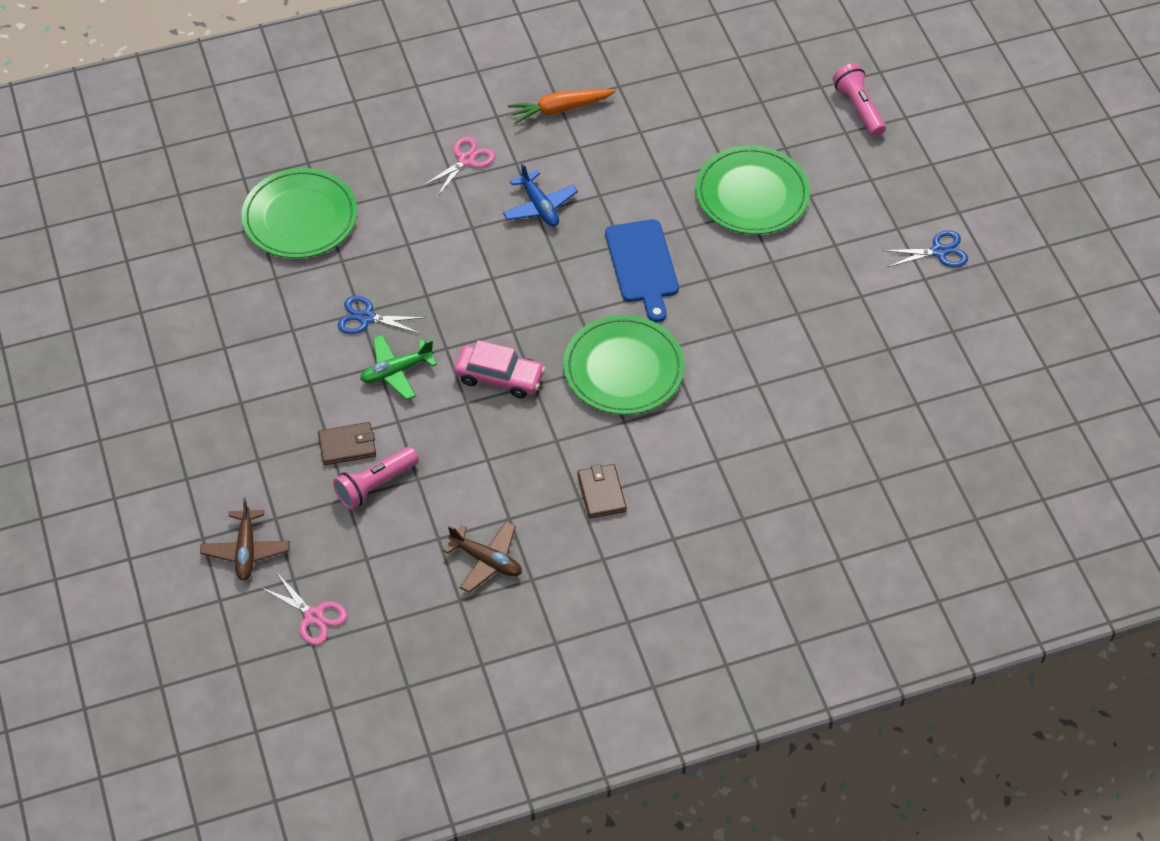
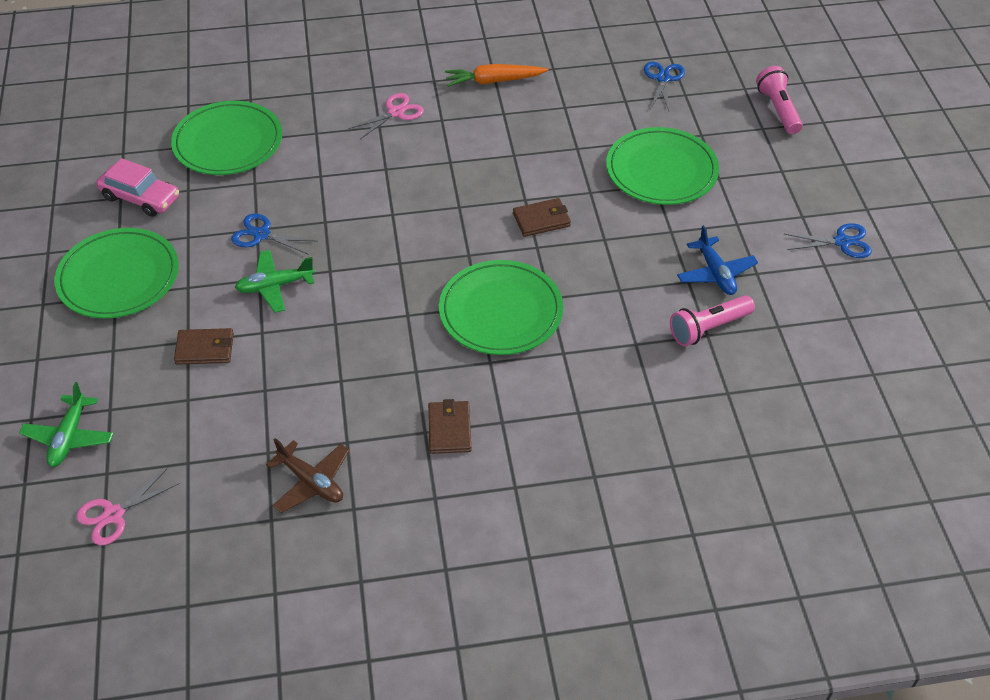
camera: 10 degrees right, 5 degrees down
(237, 383) = (119, 277): none -> green plate
(246, 550) = (69, 437): brown plane -> green plane
(313, 616) = (113, 514): pink scissors -> pink scissors turned 90 degrees clockwise
(375, 485) = (220, 390): pink flashlight -> pink flashlight (708, 328)
(499, 377) = (374, 304): pink car -> pink car (140, 197)
(539, 206) = (454, 158): blue plane -> blue plane (715, 273)
(643, 265) = (541, 220): blue cutting board -> brown wallet
(735, 85) = (663, 79): none -> blue scissors

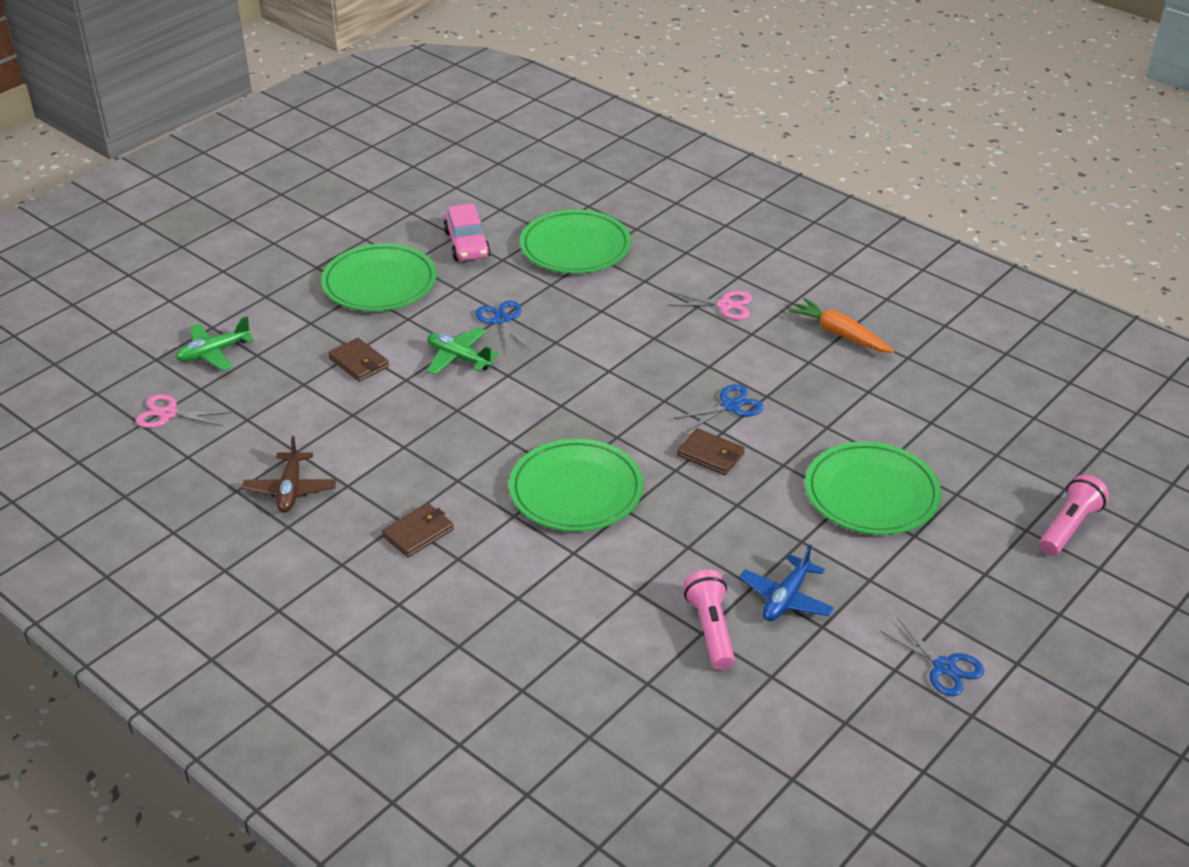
camera: 50 degrees right, 10 degrees down
(663, 79) = (996, 429): blue scissors -> blue scissors (730, 406)
(708, 328) = (710, 629): pink flashlight -> pink flashlight turned 60 degrees clockwise

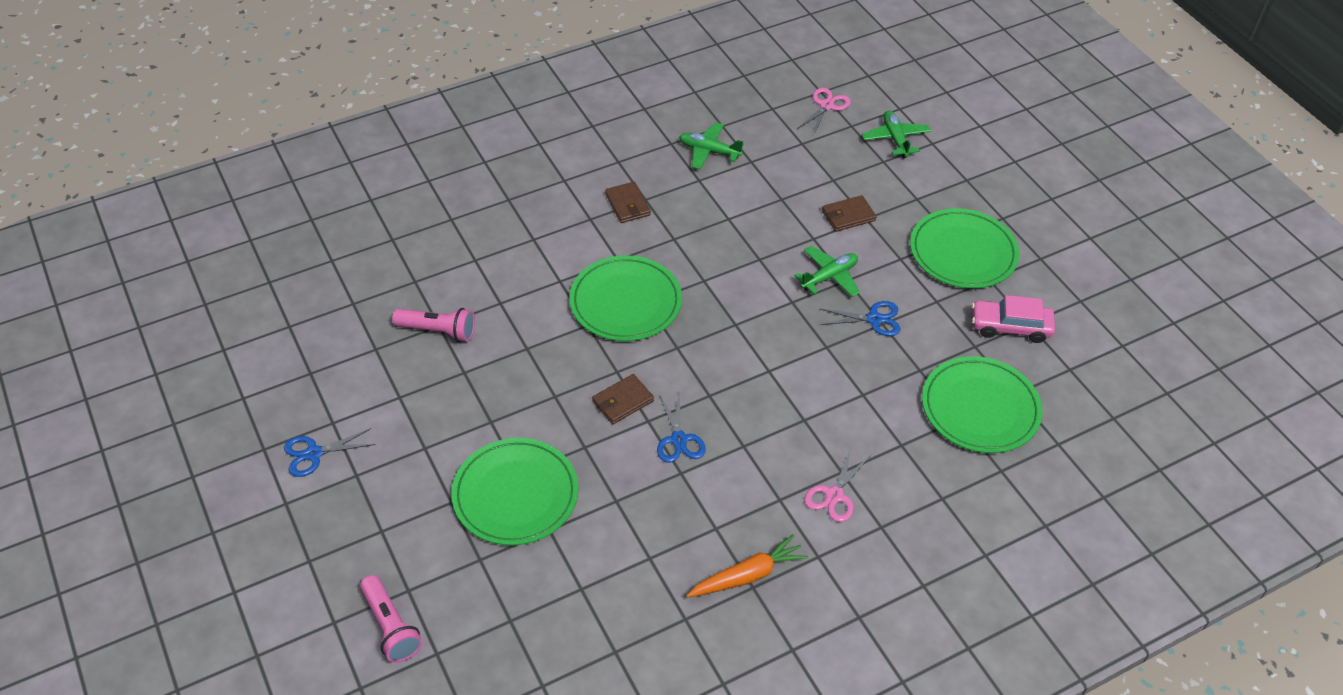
camera: 110 degrees right, 10 degrees up
(290, 489) = (709, 151): brown plane -> green plane
(786, 598) = (439, 386): blue plane -> none

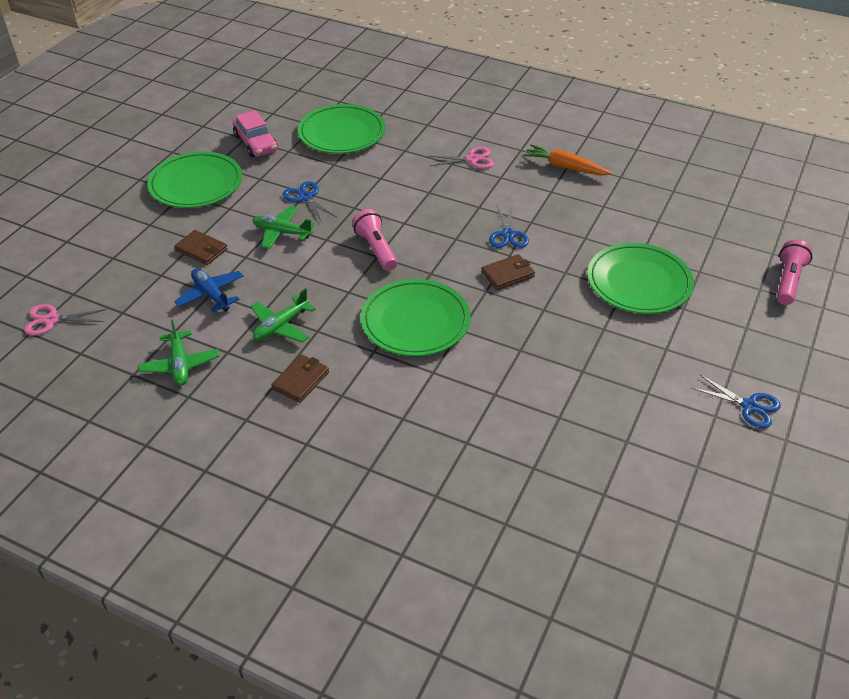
camera: 125 degrees left, 5 degrees down
(438, 331) = (564, 413): pink flashlight -> pink flashlight (376, 249)
(622, 401) = (508, 274): brown wallet -> brown wallet turned 45 degrees counterclockwise
(678, 439) = (507, 234): blue scissors -> blue scissors turned 135 degrees clockwise
(778, 198) = (211, 295): none -> blue plane
(895, 139) = (75, 262): green plane -> green plane (281, 326)

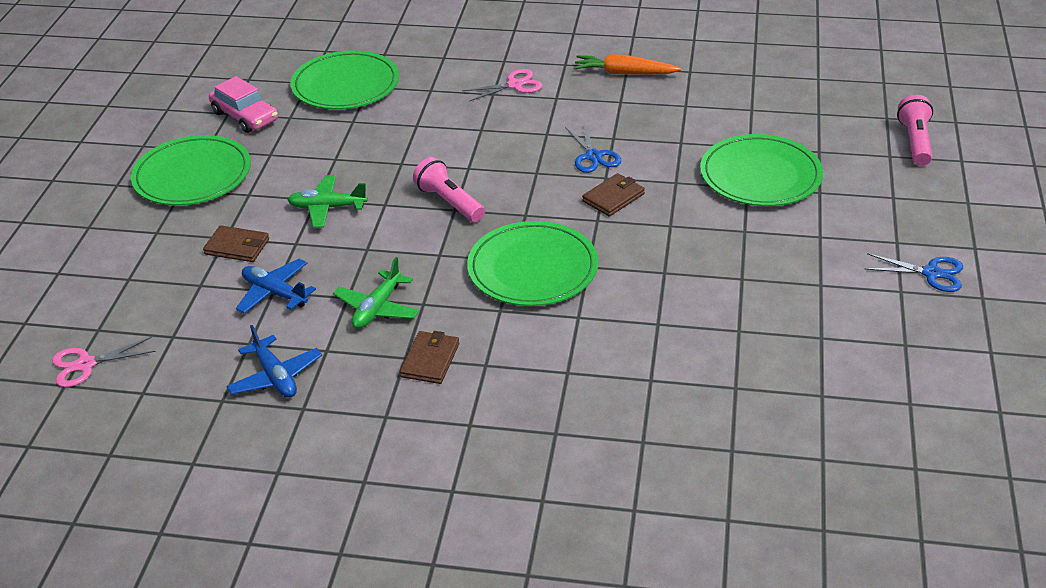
camera: 15 degrees left, 5 degrees down
(180, 365) = (275, 377): green plane -> blue plane
(306, 197) = (337, 164): blue scissors -> none

